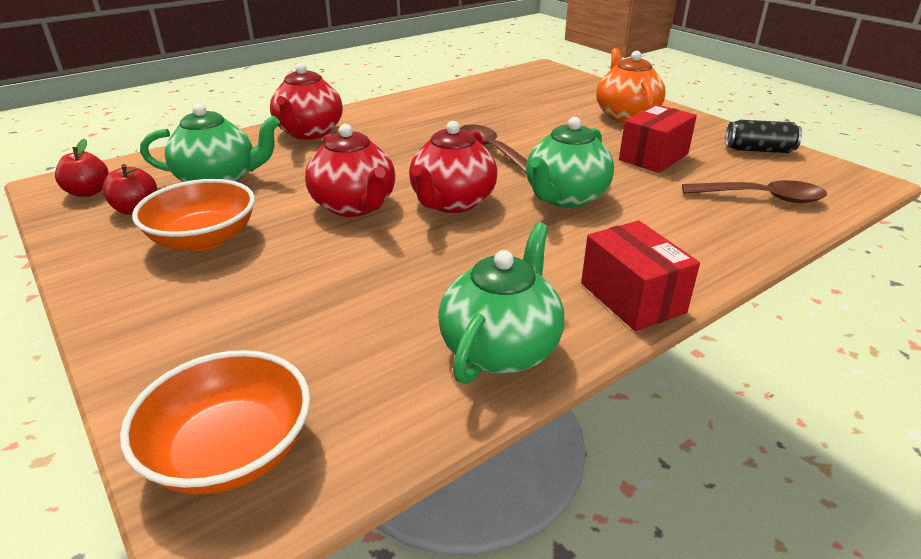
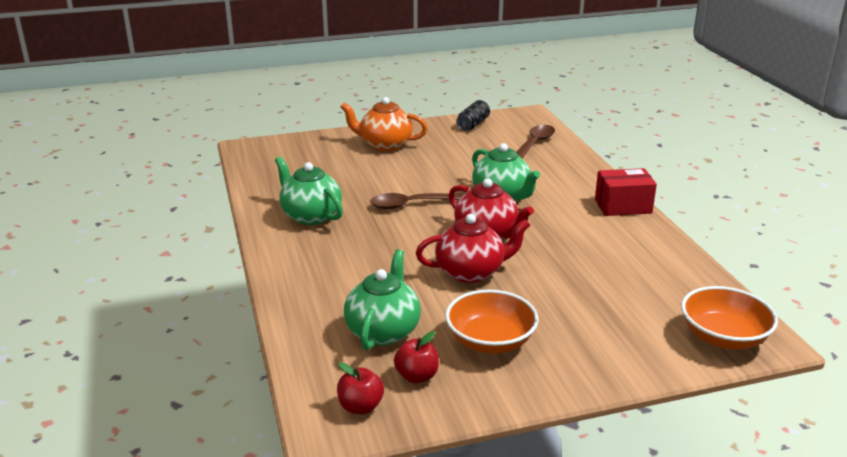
camera: 70 degrees left, 5 degrees down
(309, 133) = (306, 277): red teapot -> none
(501, 348) = (657, 250): green teapot -> green teapot (310, 216)
(653, 157) = (461, 155): red box -> none

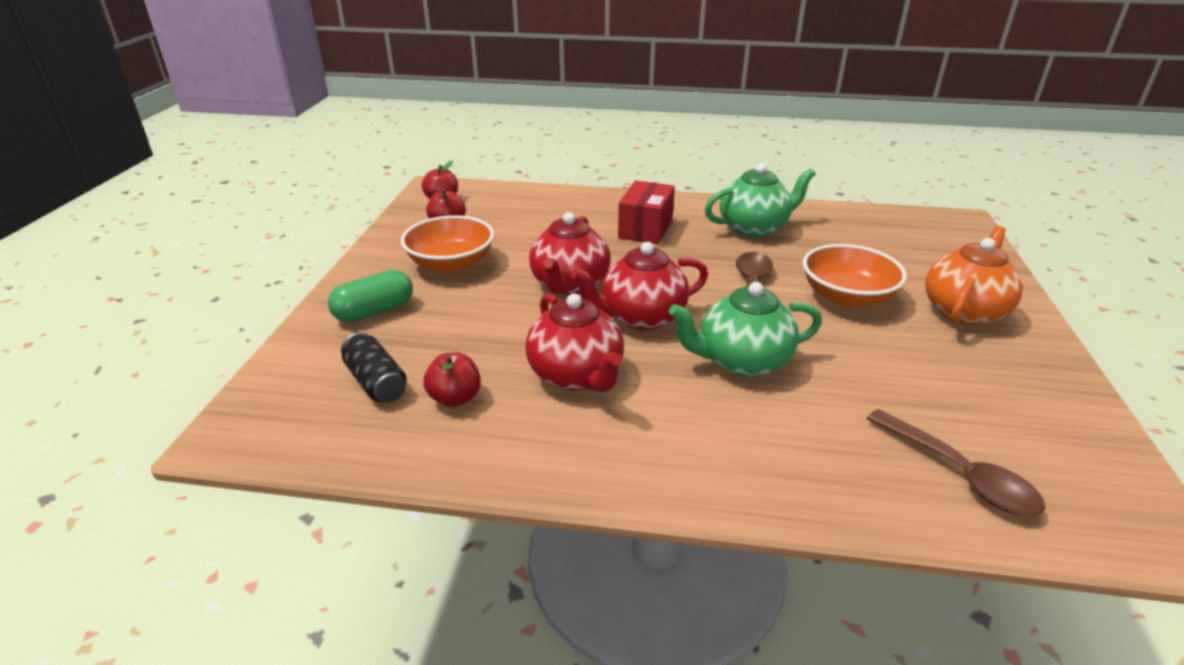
camera: 115 degrees right, 5 degrees up
(383, 331) = (519, 224): green teapot -> none
(473, 124) = (1071, 425): black can -> black can (376, 382)
(572, 241) = (576, 375): none -> red teapot
(596, 349) = (374, 311): none -> green capsule
(623, 206) = (643, 475): red box -> red box (645, 229)
(639, 274) = (455, 398): none -> red apple
(723, 337) = (283, 402): orange bowl -> orange bowl (846, 296)

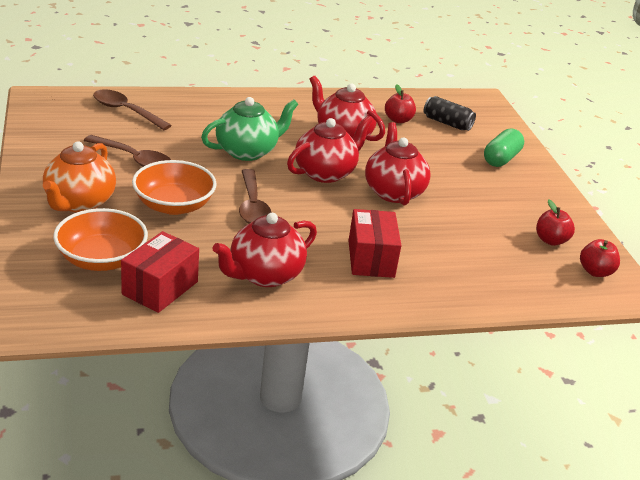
camera: 155 degrees right, 0 degrees up
(451, 263) = (498, 200): orange bowl -> orange bowl (101, 259)
(754, 228) = (264, 275): green teapot -> red teapot
(851, 229) = (160, 288): none -> red box
(913, 365) = (134, 159): none -> brown spoon

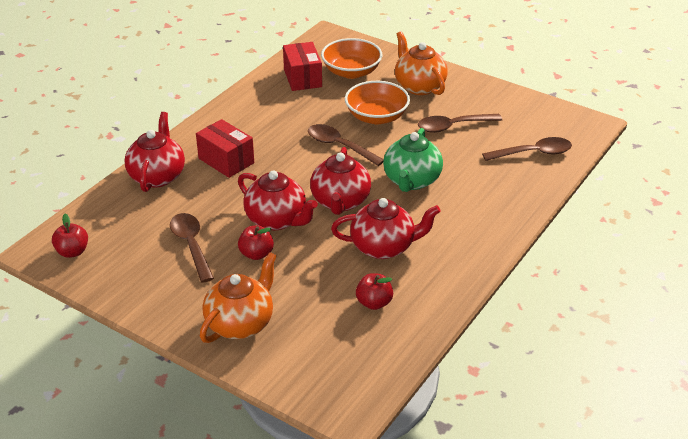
camera: 140 degrees right, 5 degrees up
(264, 275) = (267, 114): red teapot -> red teapot (157, 176)
(447, 123) = (334, 335): black can -> none
(485, 217) = (191, 245): none -> brown spoon
(501, 159) = (240, 323): green capsule -> orange teapot
(550, 240) = (125, 258): red apple -> red apple (256, 254)

